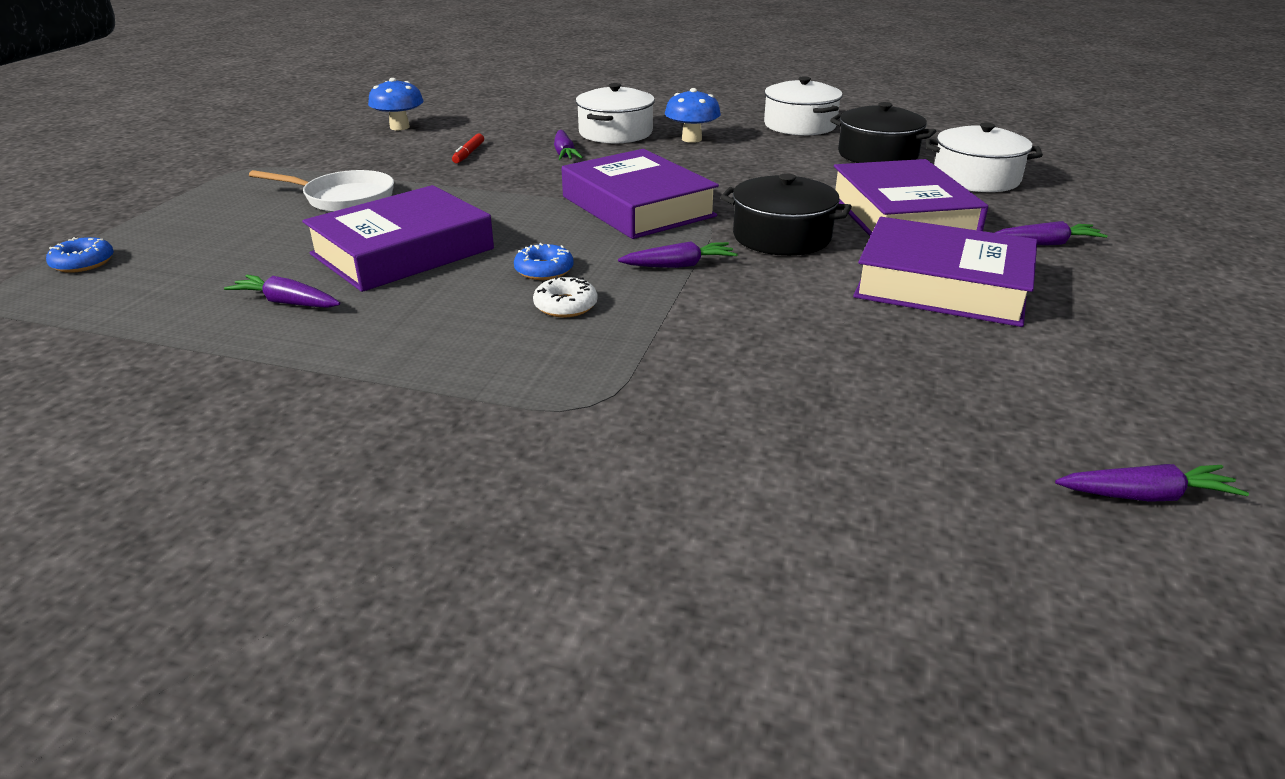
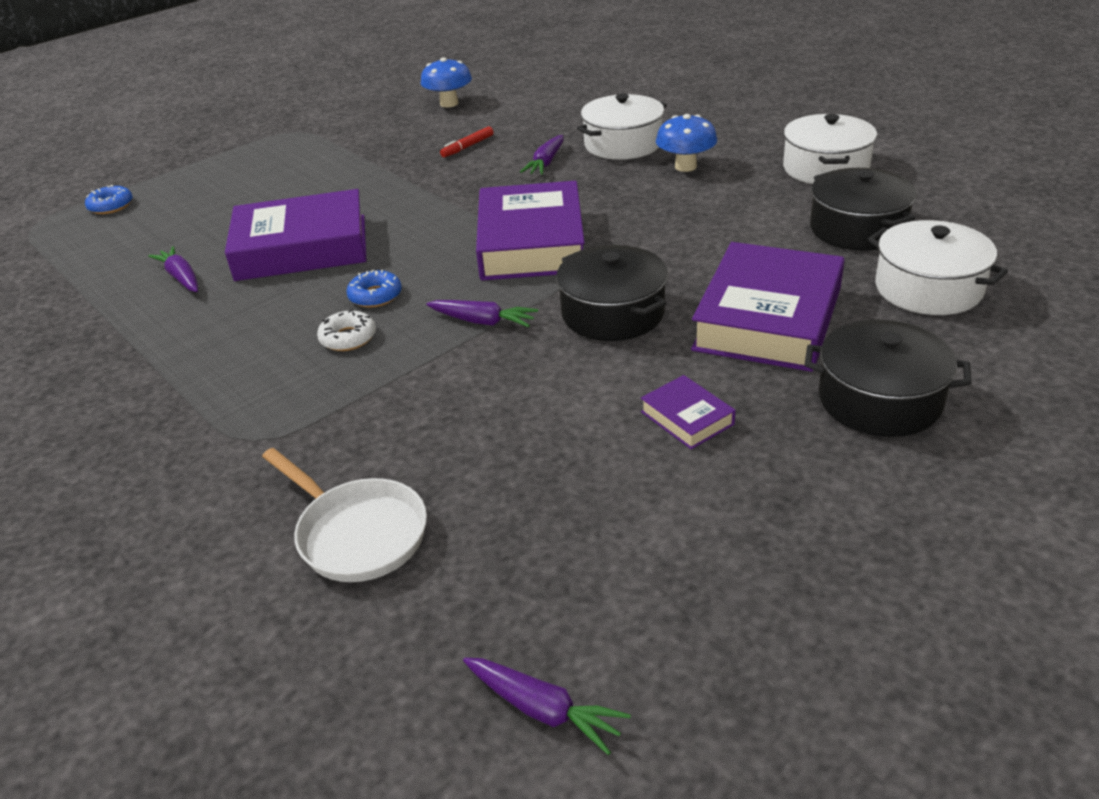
camera: 35 degrees right, 5 degrees up
(344, 198) = (323, 180): white pan -> white pan (357, 533)
(942, 286) = (687, 418): purple book -> purple book, size x0.44
(1046, 243) = (879, 400): purple carrot -> black pot

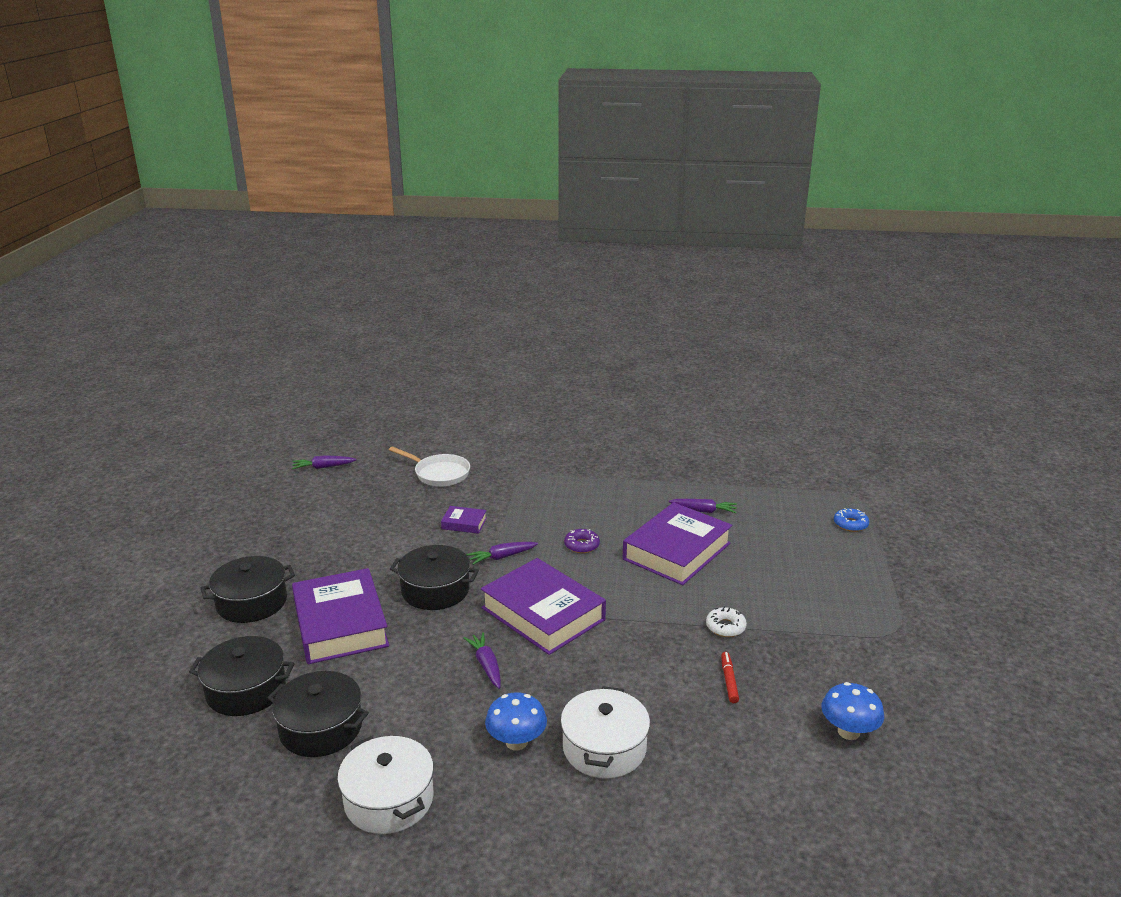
camera: 135 degrees right, 10 degrees down
(348, 338) = (558, 523): white donut -> white donut (725, 627)
(357, 533) = (439, 474): white pan -> white pan turned 150 degrees counterclockwise
(375, 296) = (581, 545): blue donut -> purple donut
(546, 163) = (637, 692): purple carrot -> purple carrot (486, 665)
(687, 418) = (345, 557): purple book -> purple book (464, 523)
(928, 288) = (246, 690): white pot -> black pot

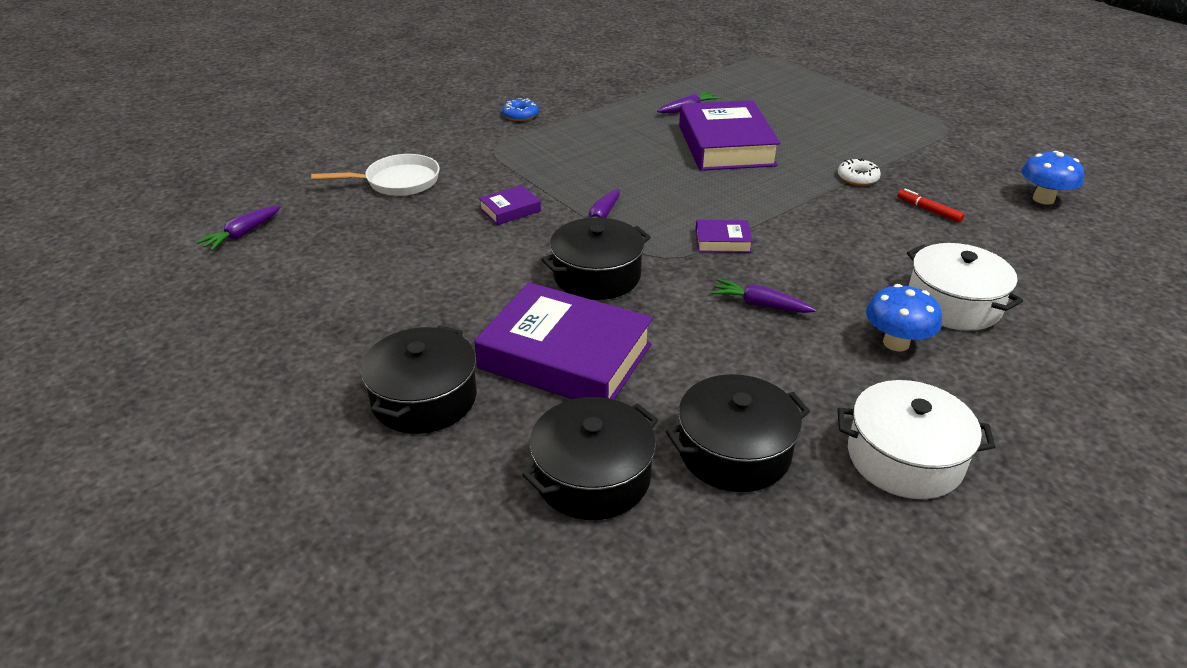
camera: 45 degrees left, 10 degrees up
(543, 614) = (722, 241): purple book -> purple book, size x0.44
(581, 545) = (648, 176): purple donut -> none
(850, 524) = (797, 75): blue donut -> blue donut (520, 115)

